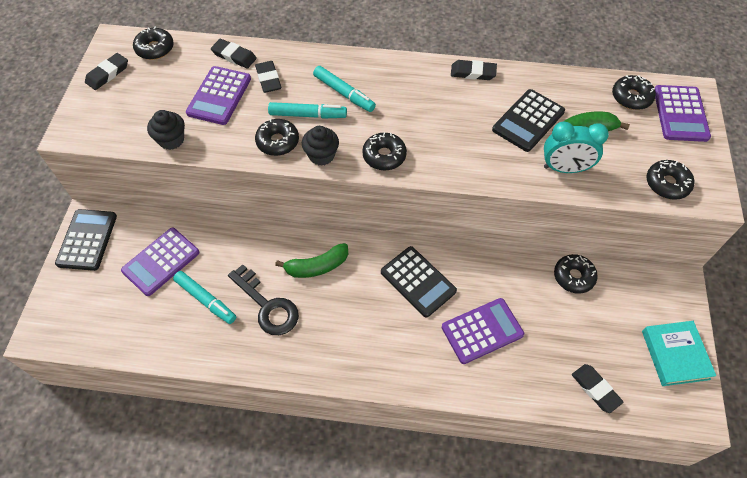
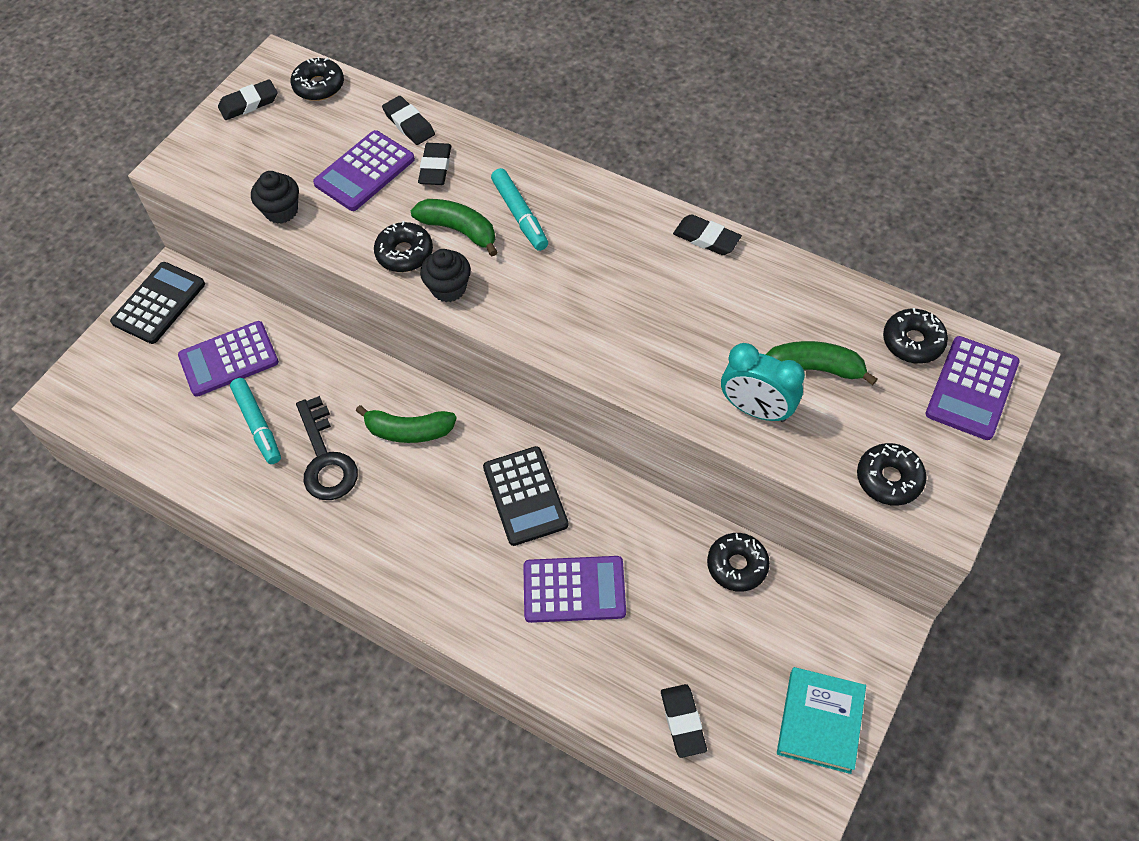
camera: 25 degrees right, 0 degrees up
(308, 115) = (459, 230): turquoise marker -> green banana
(384, 156) = (526, 314): black donut -> none
(528, 121) = (744, 328): black calculator -> none

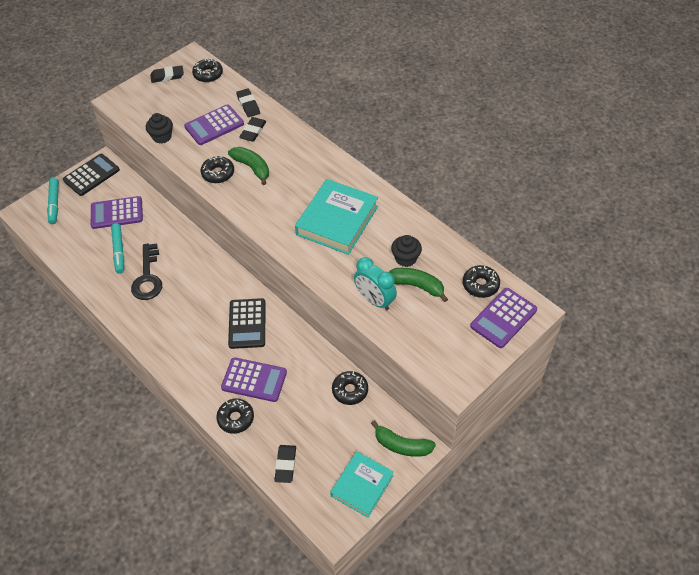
camera: 15 degrees right, 5 degrees down
(408, 431) = (197, 274): green banana -> green banana (401, 445)
(448, 288) = (234, 197): black cupcake -> black cupcake (405, 258)
(519, 215) = (288, 167): turquoise marker -> turquoise marker (54, 204)
(638, 288) = (337, 220): none -> turquoise book
(706, 238) = (387, 202): black eraser -> none
(889, 479) = (433, 355): black donut -> black donut (236, 418)

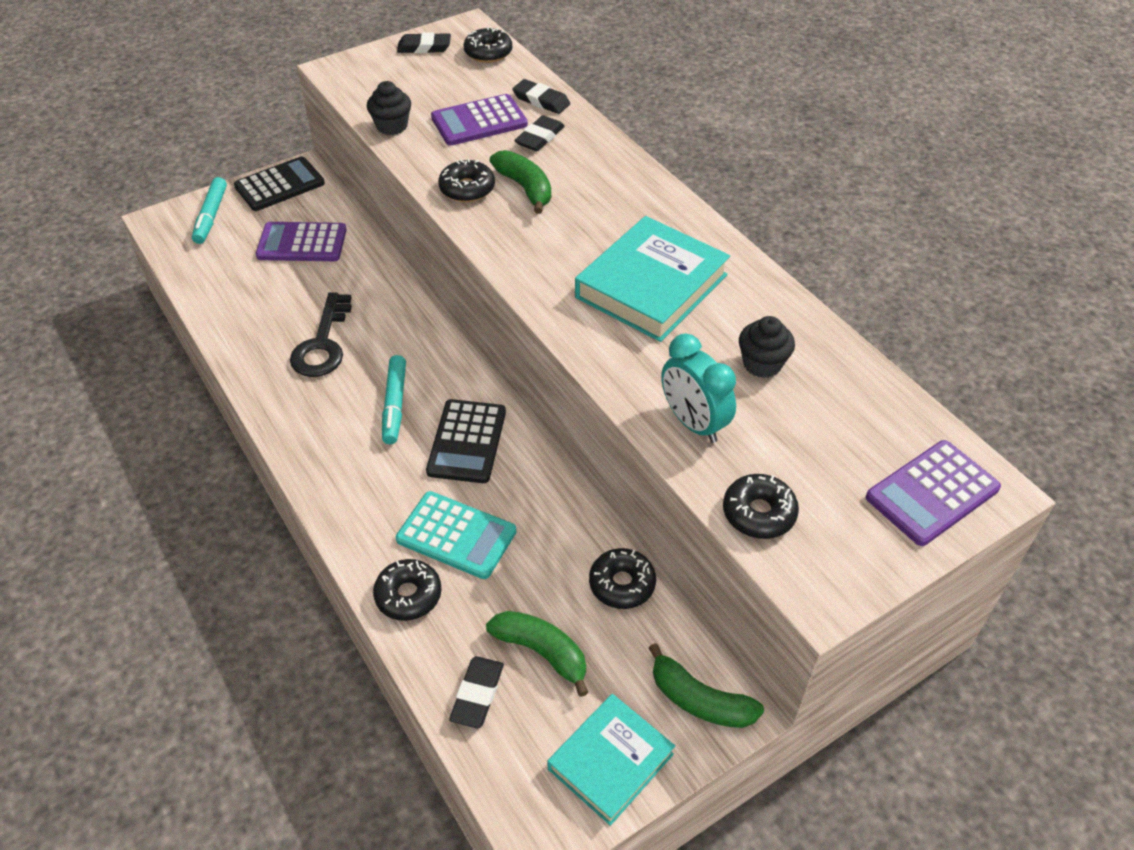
camera: 10 degrees right, 5 degrees down
(119, 251) = (288, 298): turquoise marker -> turquoise marker (394, 405)
(248, 105) = (541, 100): black eraser -> black eraser turned 45 degrees counterclockwise
(254, 380) = (456, 535): purple calculator -> turquoise calculator
(417, 286) = (775, 412): green banana -> green banana (542, 652)
(480, 285) = (895, 429): black donut -> black donut (758, 513)

